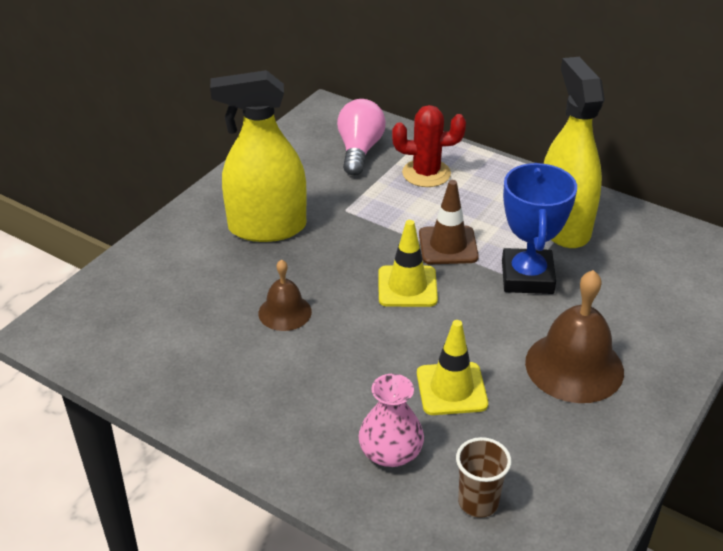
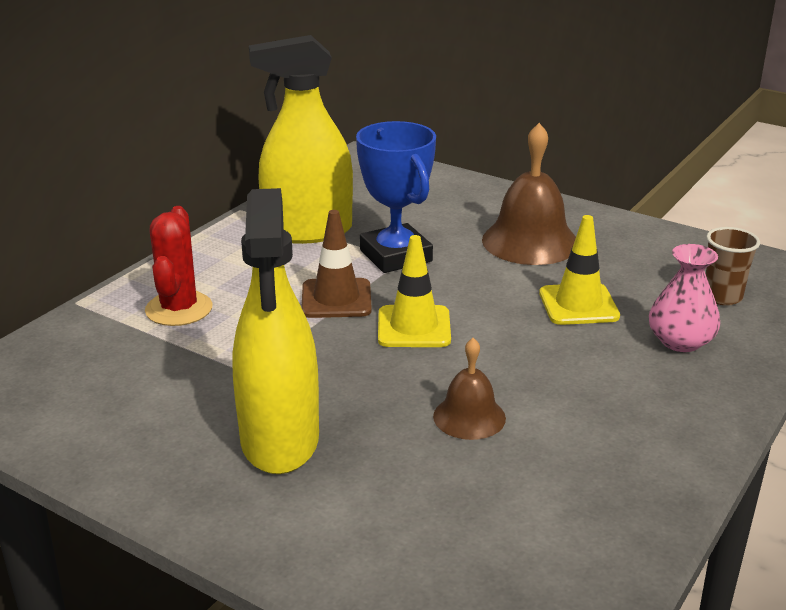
camera: 90 degrees left, 10 degrees down
(359, 150) = (101, 360): pink light bulb -> none
(527, 277) = (395, 256): blue trophy -> blue trophy turned 60 degrees clockwise

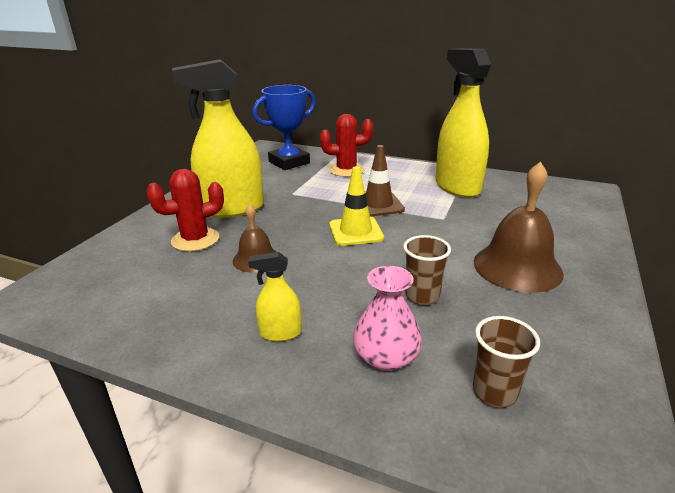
camera: 80 degrees right, 0 degrees up
(388, 480) = (195, 240): none -> red cactus
(395, 256) = (447, 216): blue trophy -> blue trophy (289, 162)
(578, 305) = (422, 296): yellow traffic cone -> brown cup
(642, 403) = (280, 333): none -> yellow spray bottle

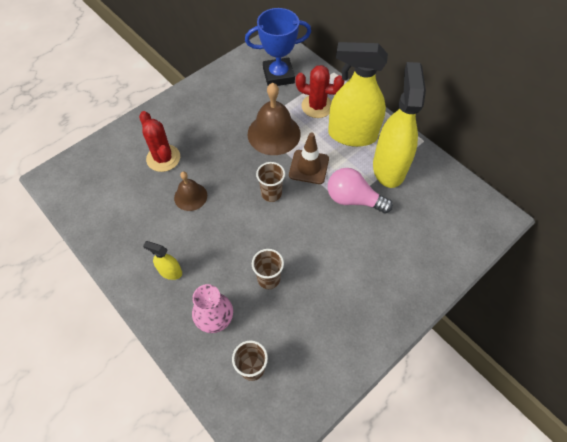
camera: 25 degrees right, 30 degrees up
(195, 240) = (163, 158): red cactus -> red cactus turned 60 degrees clockwise
(232, 209) = (203, 129): yellow spray bottle -> yellow spray bottle (352, 135)
(356, 231) = (271, 194): yellow traffic cone -> brown cup
(447, 213) = (353, 199): none -> pink light bulb
(517, 267) = (352, 280): brown bell -> brown bell (274, 133)

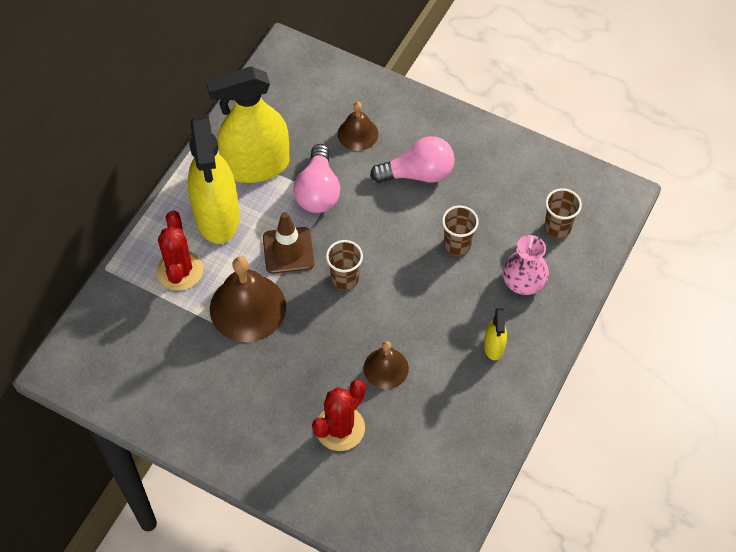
camera: 110 degrees left, 0 degrees up
(278, 75) = (134, 338): blue trophy -> none
(347, 274) = (418, 173): none -> pink light bulb
(401, 242) = (357, 133): none -> brown bell

